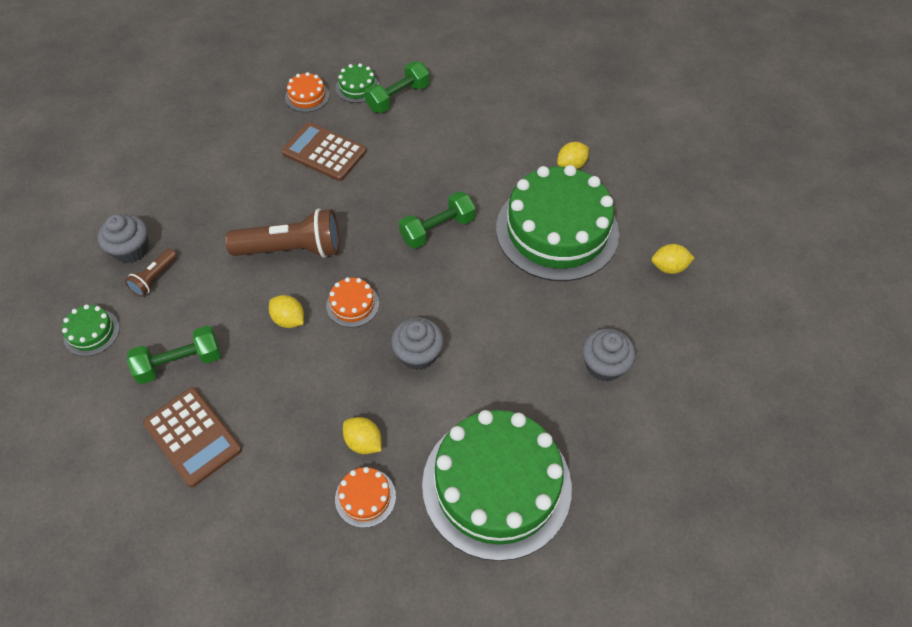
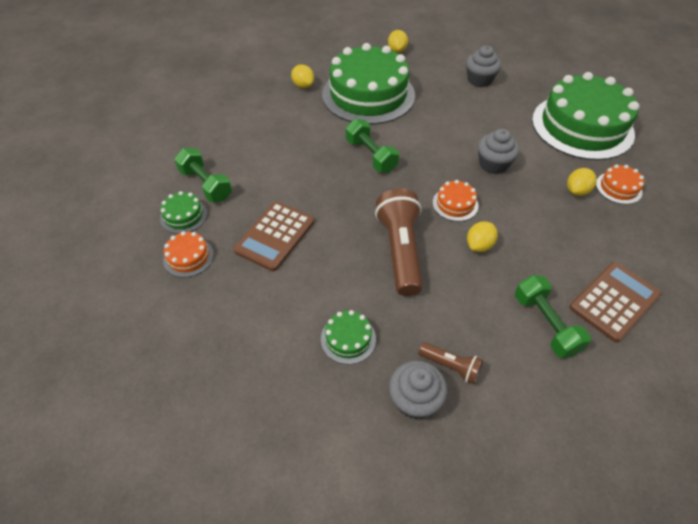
camera: 90 degrees left, 5 degrees down
(91, 332) = (532, 417): green cake -> green cake (348, 339)

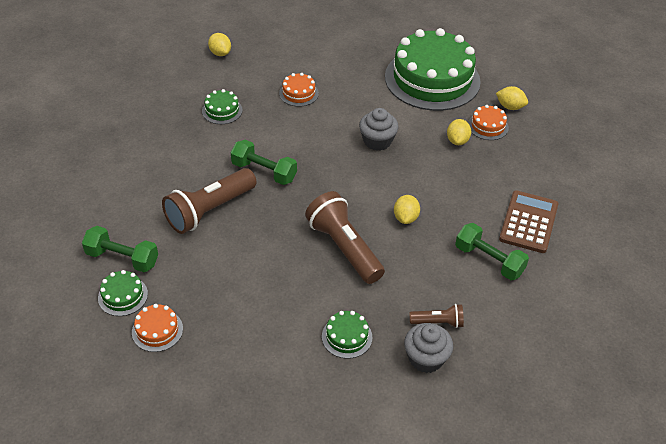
camera: 30 degrees left, 5 degrees down
(275, 236) = (225, 279): brown calculator -> none
(302, 172) = (210, 210): none -> brown flashlight
(303, 85) = (148, 122): yellow lemon -> yellow lemon (510, 107)
(368, 95) = (222, 110): green cake -> green cake, size x0.40
(455, 204) = (366, 189): orange cake -> orange cake (298, 93)
(479, 80) = (319, 61): grey cupcake -> none

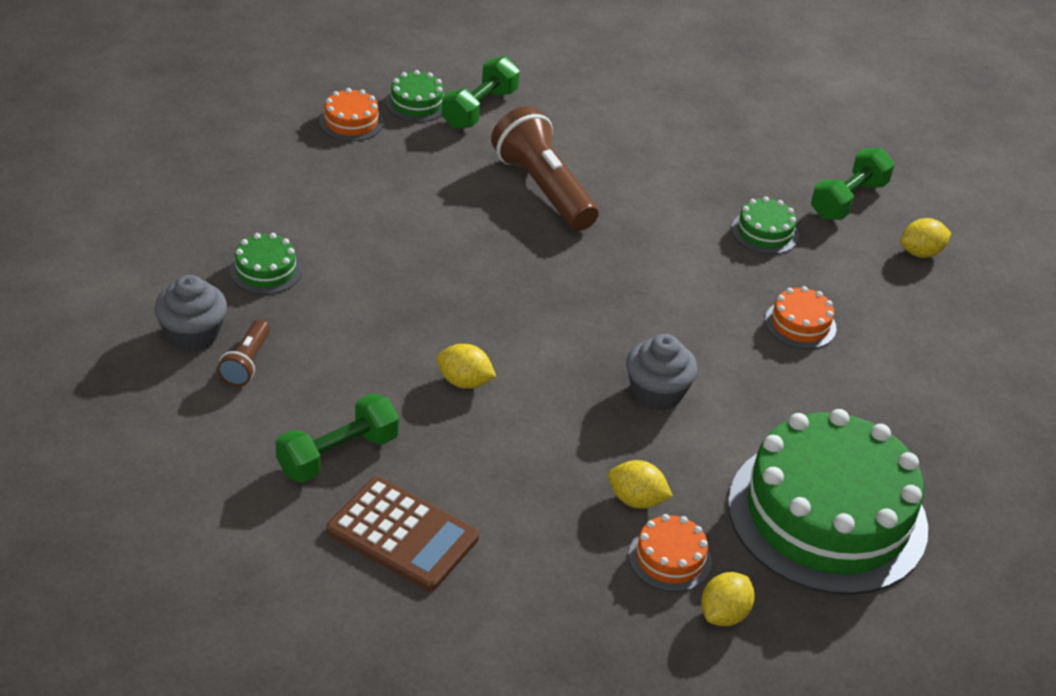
camera: 100 degrees right, 5 degrees down
(264, 172) = (611, 252): green dumbbell -> green dumbbell (848, 200)
(344, 248) = (425, 301): brown flashlight -> none

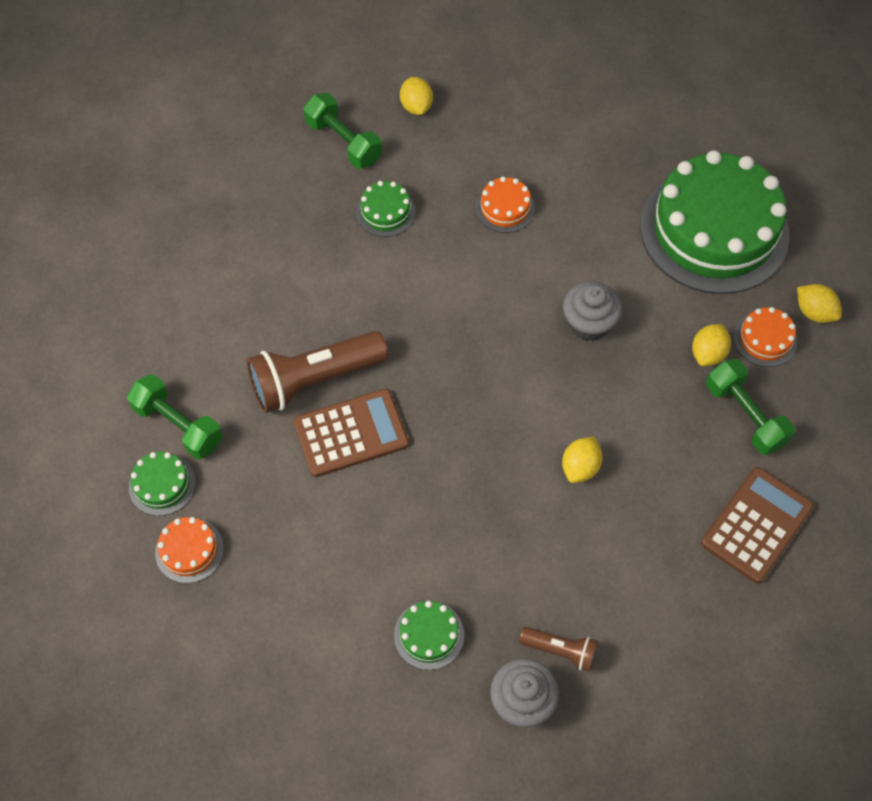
camera: 80 degrees left, 20 degrees up
(338, 454) = (671, 573): green dumbbell -> green dumbbell (745, 415)
(485, 214) = (351, 433): none -> brown calculator

